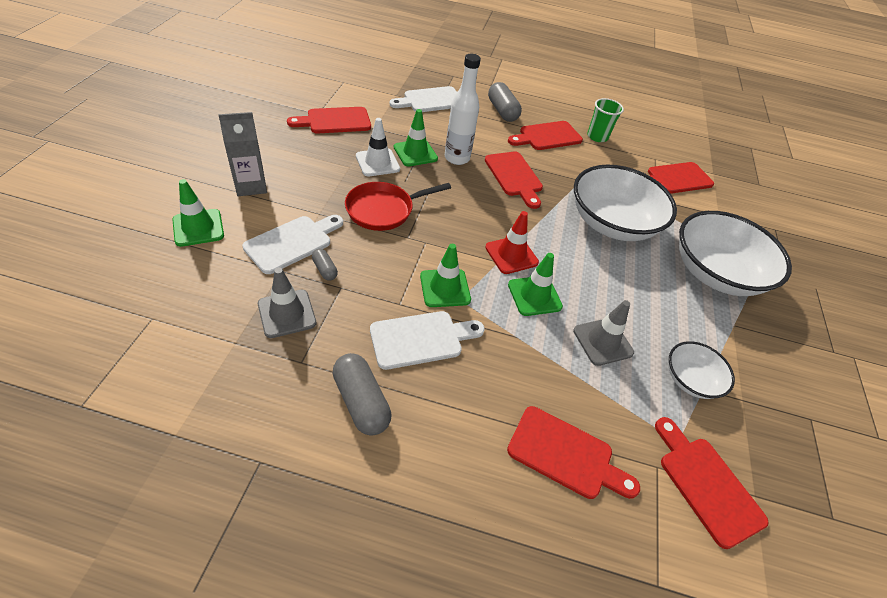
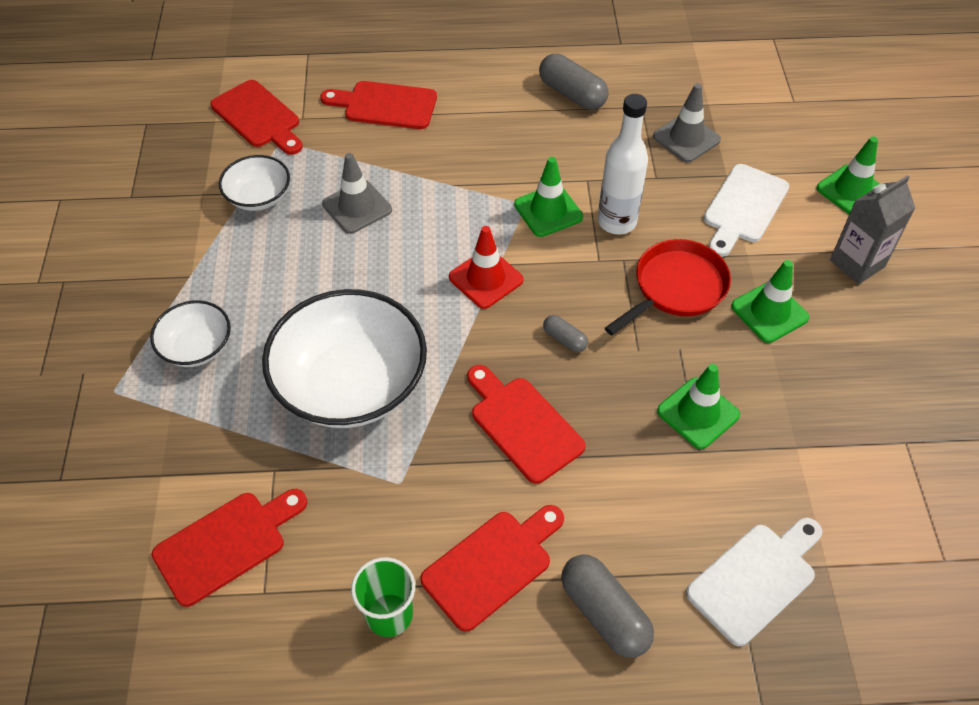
camera: 170 degrees right, 5 degrees up
(325, 269) = (685, 190): grey capsule -> grey capsule (564, 339)
(335, 121) = (866, 435): red cutting board -> none
(377, 162) = (738, 368): white traffic cone -> none
(421, 339) = (547, 154): white cutting board -> none
(457, 158) = (629, 429): white bottle -> white bottle (617, 222)
(534, 296) = (443, 234): green traffic cone -> green traffic cone (769, 312)
(715, 273) = (197, 347): white bowl -> white bowl, size x0.51

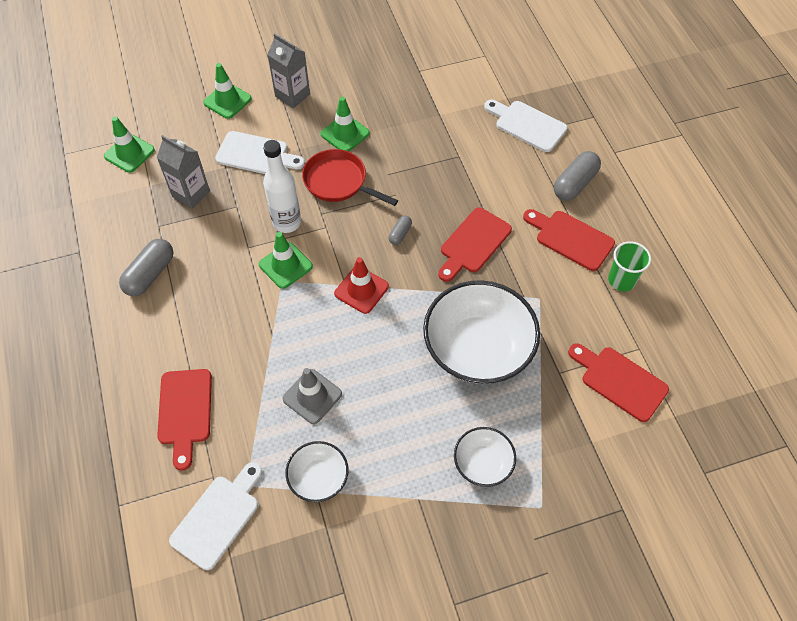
camera: 105 degrees left, 5 degrees up
(258, 117) = (218, 517): red cutting board -> white cutting board
(686, 138) = (191, 194): grey traffic cone -> grey carton
(698, 413) = (433, 159): green traffic cone -> green traffic cone (129, 153)

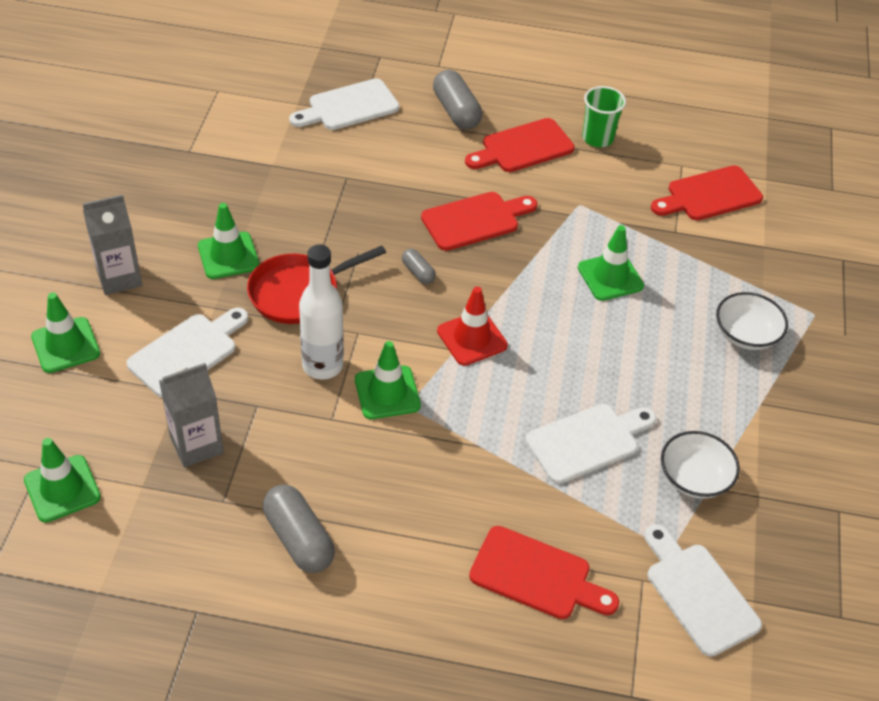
camera: 65 degrees left, 10 degrees down
(312, 396) = (587, 441): grey traffic cone -> white cutting board
(473, 243) = (475, 220): red cutting board -> red cutting board turned 90 degrees counterclockwise
(478, 348) = (610, 277): white bowl -> green traffic cone

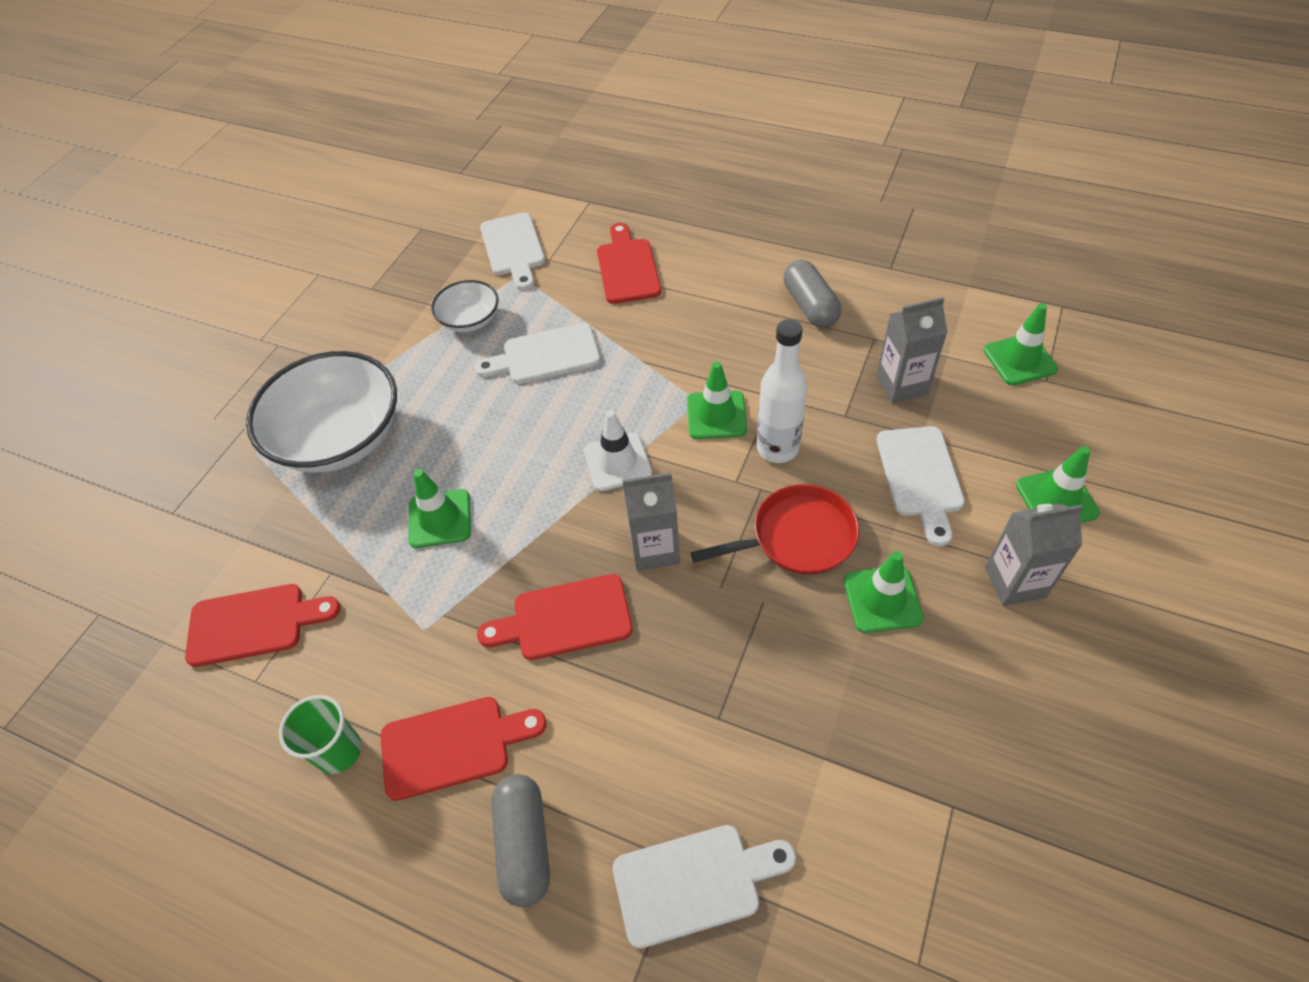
camera: 160 degrees left, 5 degrees up
(187, 352) = (920, 477): white cutting board -> white cutting board turned 60 degrees counterclockwise
(418, 272) = (654, 549): grey capsule -> grey carton
(472, 338) = (617, 462): red traffic cone -> white traffic cone
(536, 576) = (627, 267): red cutting board -> red cutting board turned 45 degrees clockwise
(746, 334) = (340, 438): white bowl -> white bowl, size x1.97

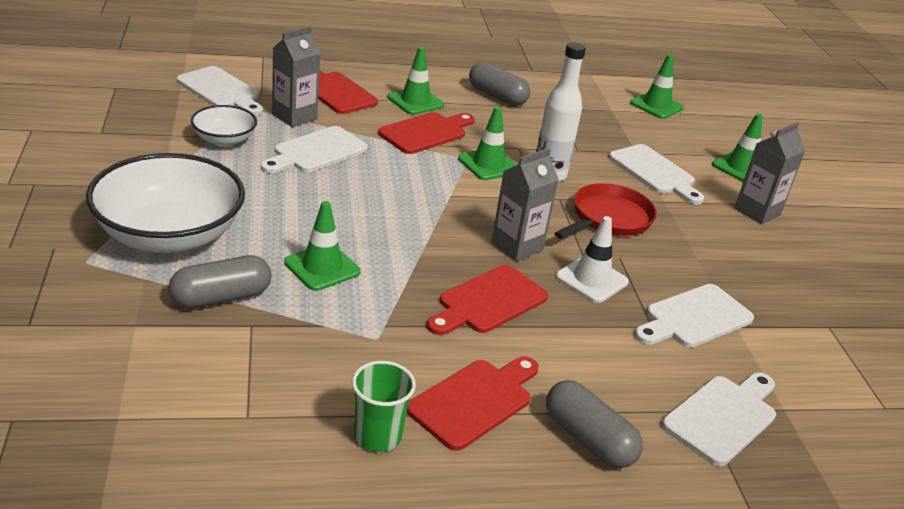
camera: 40 degrees left, 20 degrees down
(254, 624) = (206, 378): red cutting board -> red cutting board (426, 133)
(329, 530) = (221, 297): none -> grey capsule
(617, 462) = (439, 204): white traffic cone -> white traffic cone (591, 279)
(780, 725) = (694, 318): none -> white cutting board
(882, 599) = (692, 238): green traffic cone -> green traffic cone (415, 101)
(901, 385) = (598, 128): grey carton -> grey carton (294, 116)

